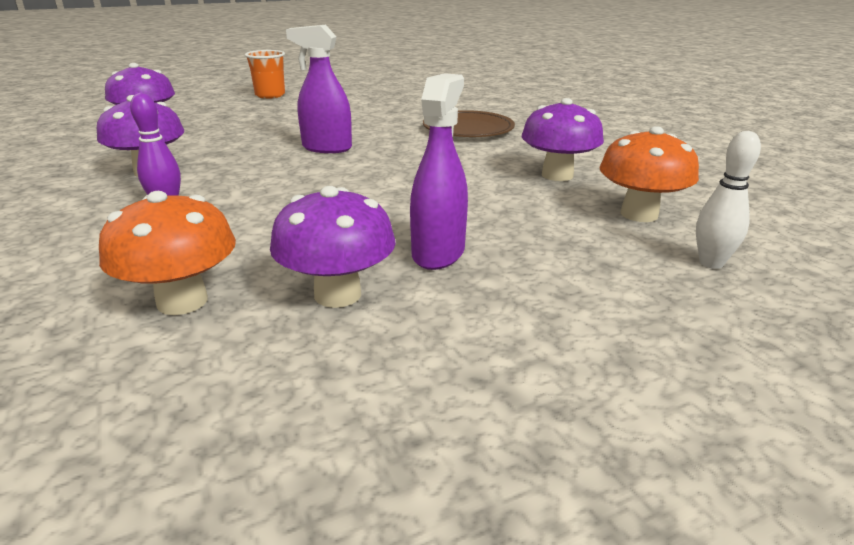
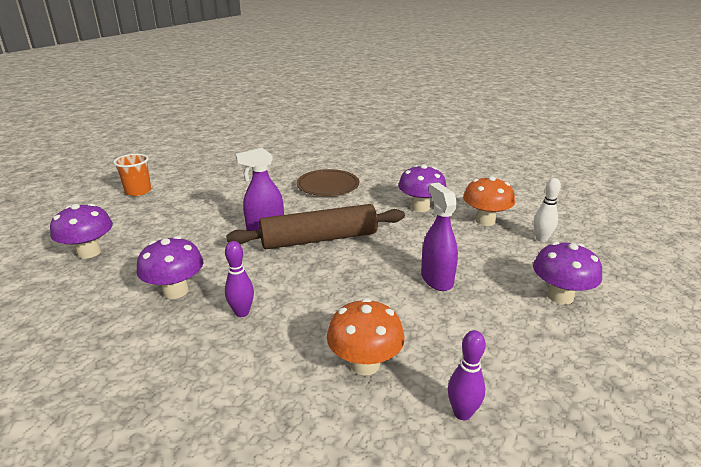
camera: 35 degrees left, 0 degrees up
(180, 415) = (462, 413): none -> purple bowling pin
(337, 294) = (429, 323): purple mushroom -> purple mushroom (560, 296)
(365, 171) = (319, 239): none -> brown rolling pin

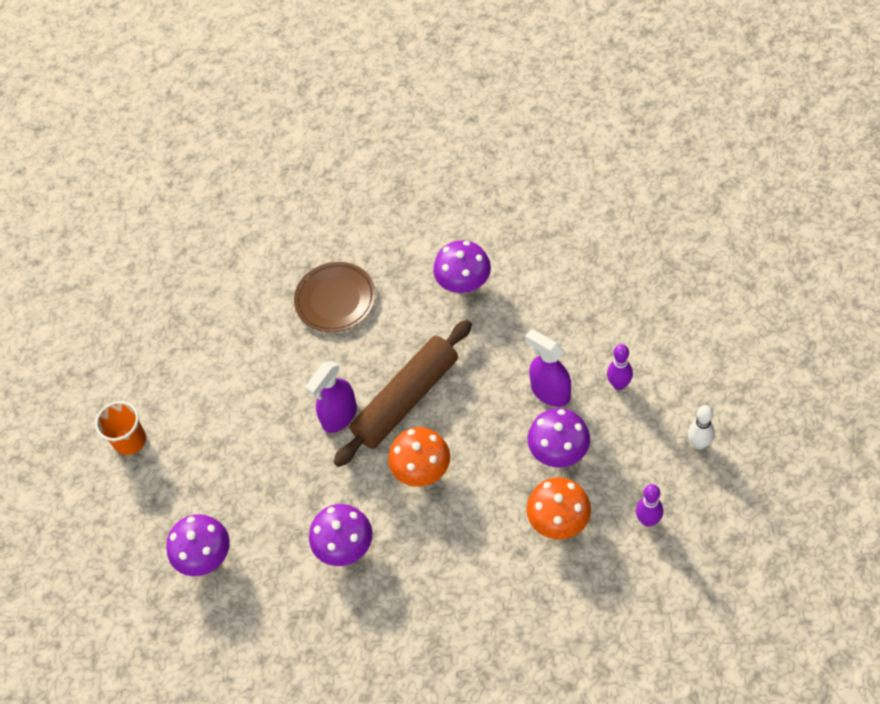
camera: 25 degrees left, 30 degrees up
(242, 312) = (425, 532): purple bowling pin -> purple bowling pin (619, 384)
(485, 221) = (541, 271): orange mushroom -> orange mushroom (422, 470)
(541, 239) = (607, 272): white bowling pin -> white bowling pin (699, 443)
(560, 296) = (657, 353): purple mushroom -> purple mushroom (559, 452)

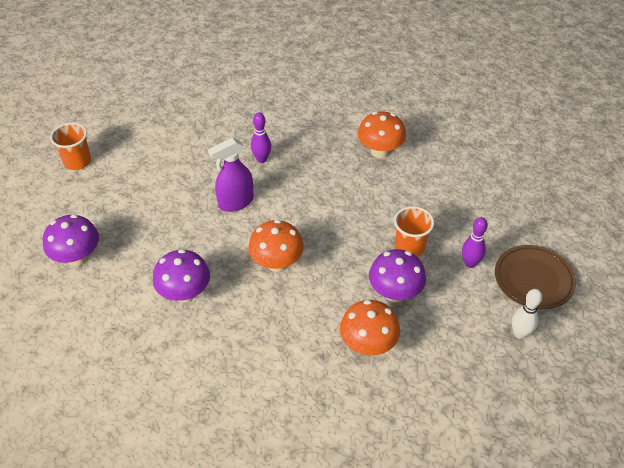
camera: 15 degrees right, 10 degrees down
(335, 299) = (278, 128): brown plate -> brown plate (533, 279)
(406, 399) = (292, 210): brown rolling pin -> none
(464, 283) = (380, 151): purple mushroom -> orange mushroom
(550, 392) = (410, 247): purple spray bottle -> orange cup
(648, 520) = (446, 375): purple bowling pin -> purple bowling pin (261, 159)

